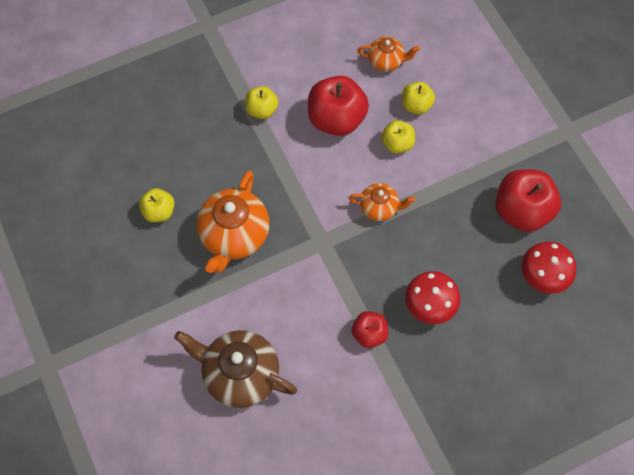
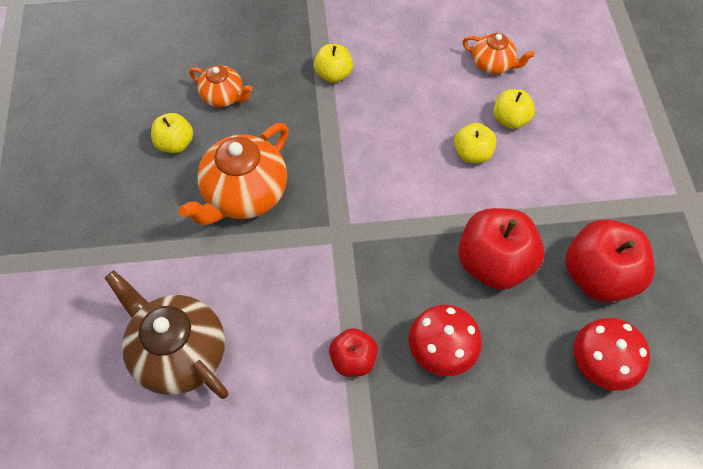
camera: 20 degrees right, 5 degrees down
(336, 119) = (412, 107): red apple -> red apple (494, 263)
(379, 208) = (424, 217): orange teapot -> orange teapot (224, 97)

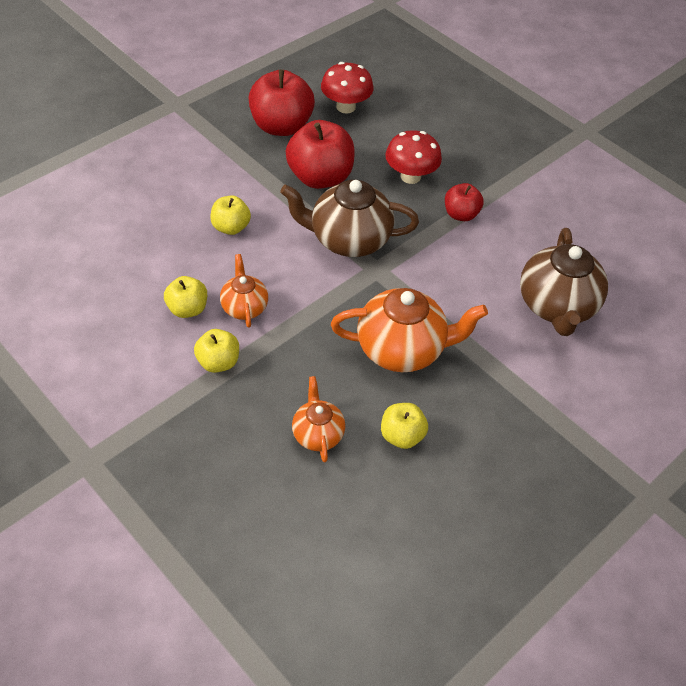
camera: 130 degrees left, 10 degrees down
(392, 234) = (348, 240): none -> brown teapot
(493, 64) = (116, 254): orange teapot -> orange teapot (244, 307)
(510, 119) = (174, 219): yellow apple -> yellow apple (187, 309)

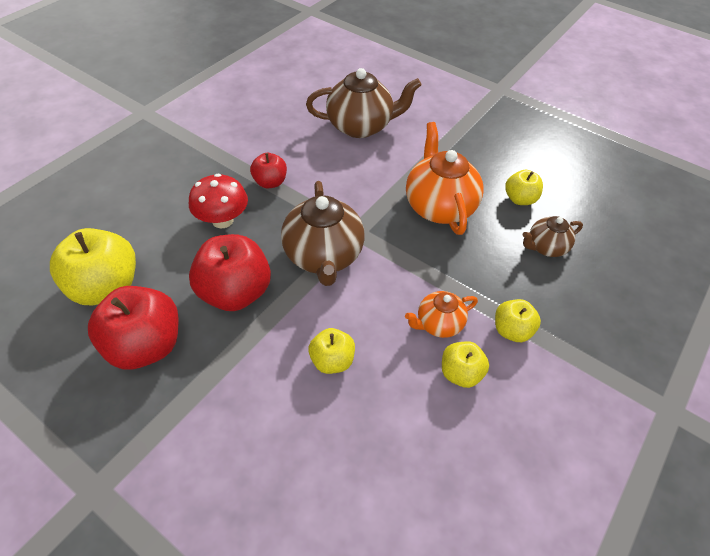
camera: 100 degrees left, 0 degrees up
(317, 434) = (545, 247): orange teapot -> brown teapot
(346, 107) = (106, 287): red mushroom -> yellow apple

